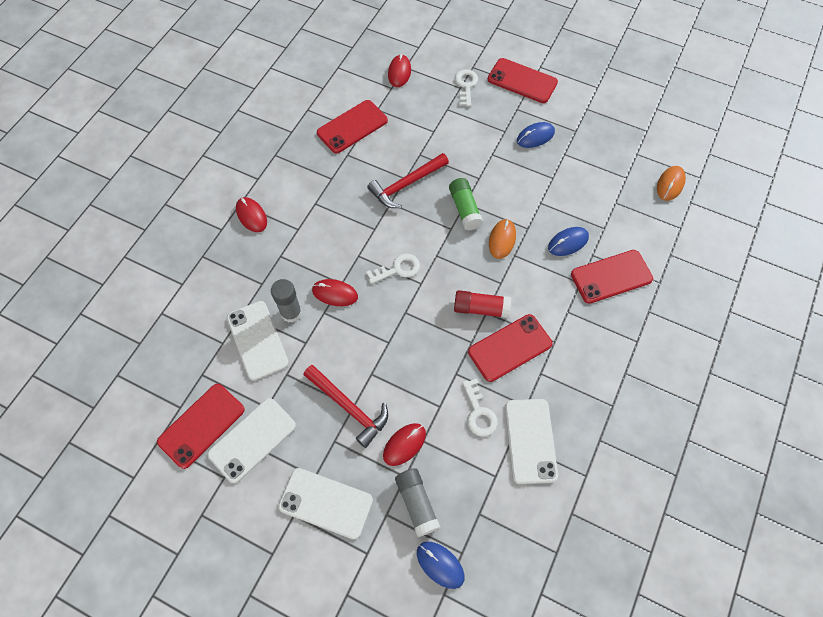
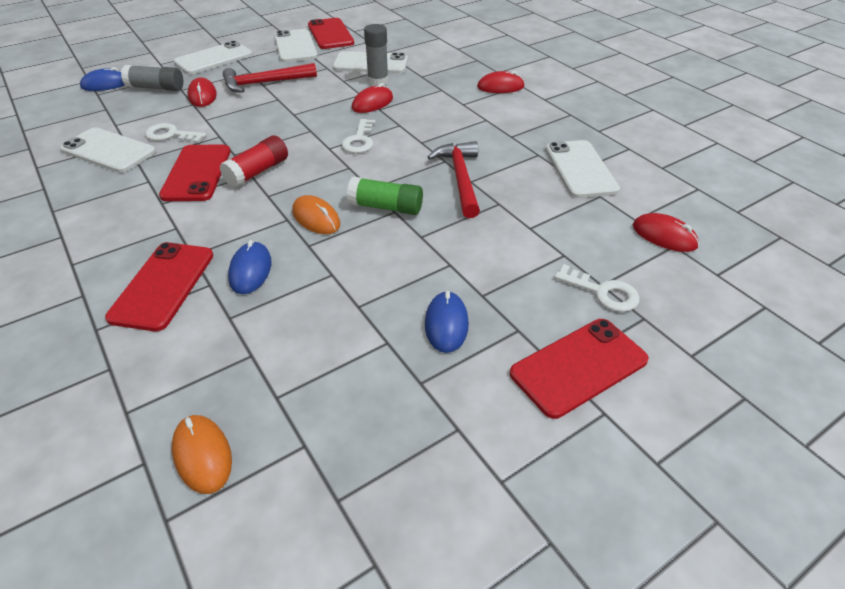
camera: 120 degrees right, 20 degrees down
(352, 127) = (580, 169): red phone -> white phone

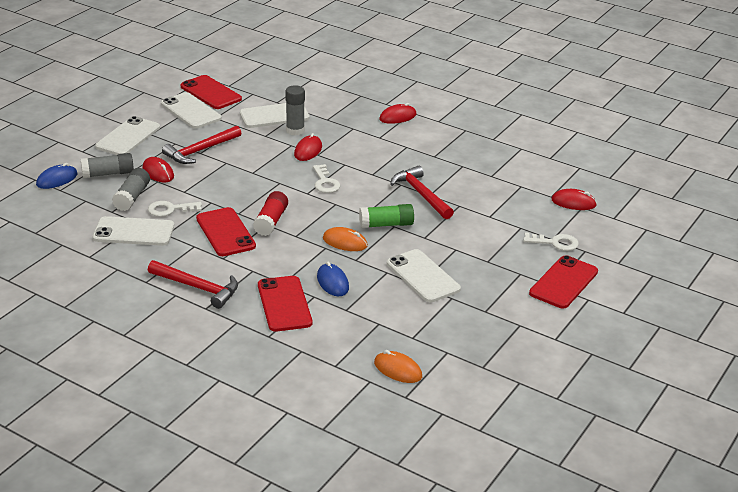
camera: 25 degrees left, 10 degrees down
(93, 234) = (198, 288): none -> red hammer
(150, 115) = (132, 197): none -> grey glue stick
(446, 324) = (478, 281): blue mouse -> none
(580, 169) = (497, 170): white phone -> white phone (423, 276)

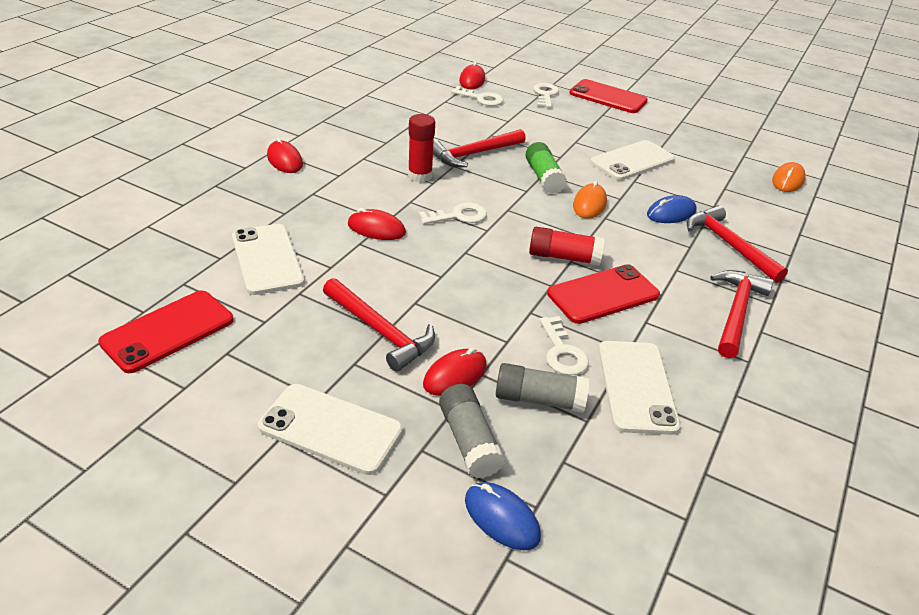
camera: 95 degrees left, 5 degrees up
(191, 111) = (236, 352): white phone -> none
(284, 304) = (729, 245): red phone -> red hammer
(295, 130) = (317, 240): grey glue stick -> none
(382, 169) = (420, 175): none -> red glue stick
(532, 205) = (481, 99): none -> white key

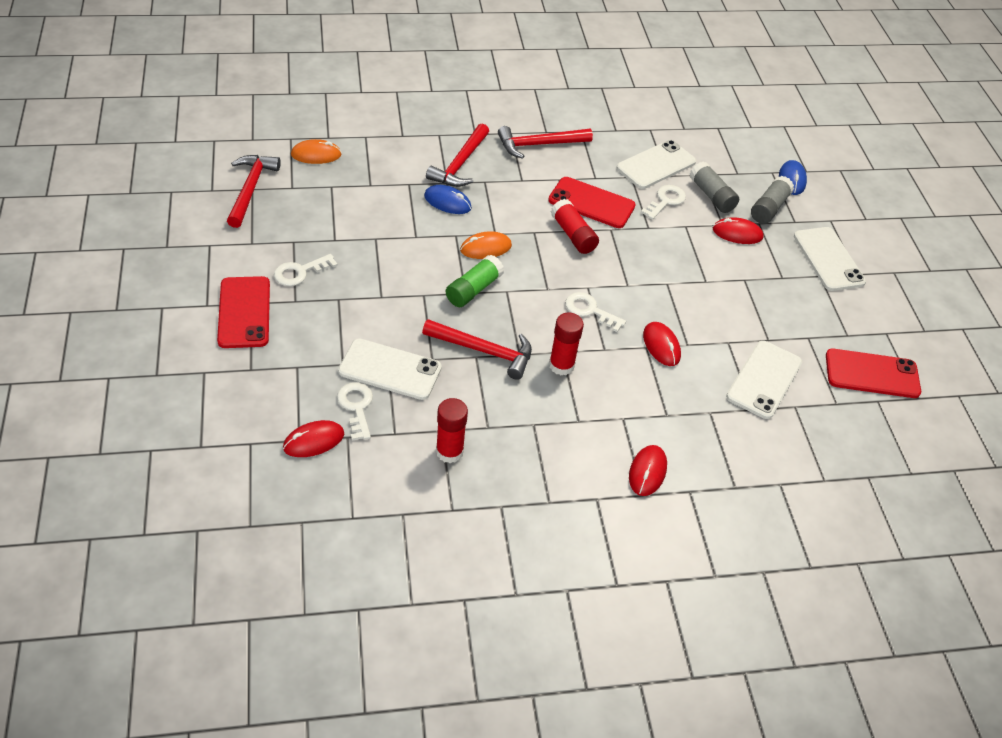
camera: 130 degrees left, 10 degrees up
(380, 331) = (748, 281): red hammer -> red hammer (250, 189)
(407, 109) = (449, 451): none -> red glue stick
(545, 94) = (289, 362): white key -> white key (300, 272)
(632, 161) = (380, 248): white phone -> white phone (390, 369)

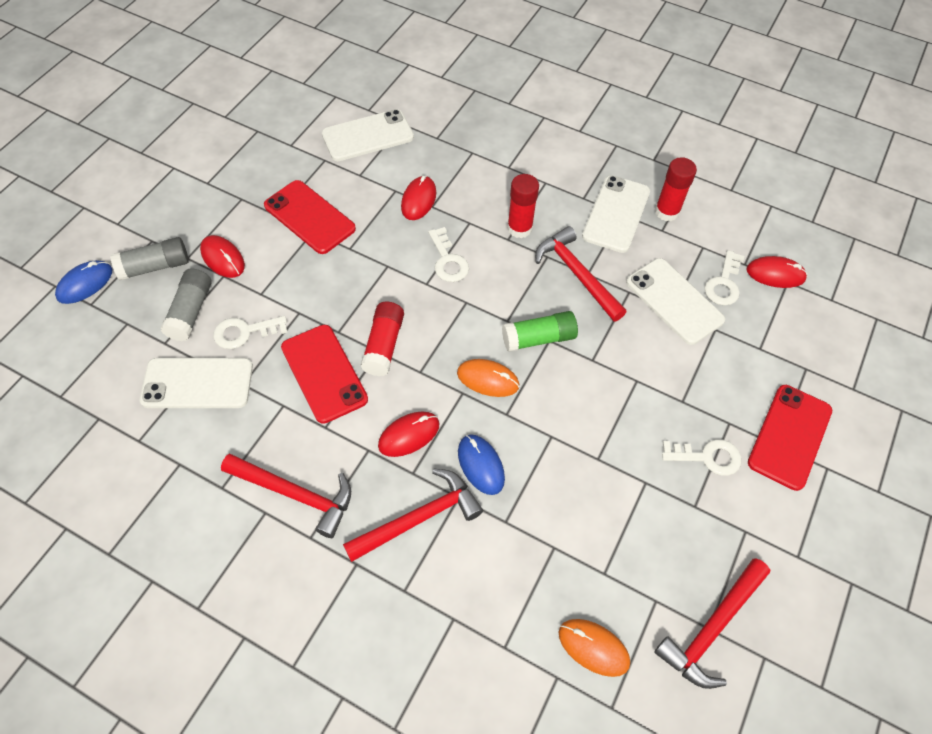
camera: 140 degrees left, 10 degrees up
(647, 472) = (527, 127): red mouse -> red mouse (409, 435)
(828, 259) = (177, 191): white phone -> white phone (616, 214)
(872, 374) = (281, 98): red phone -> red phone (309, 217)

